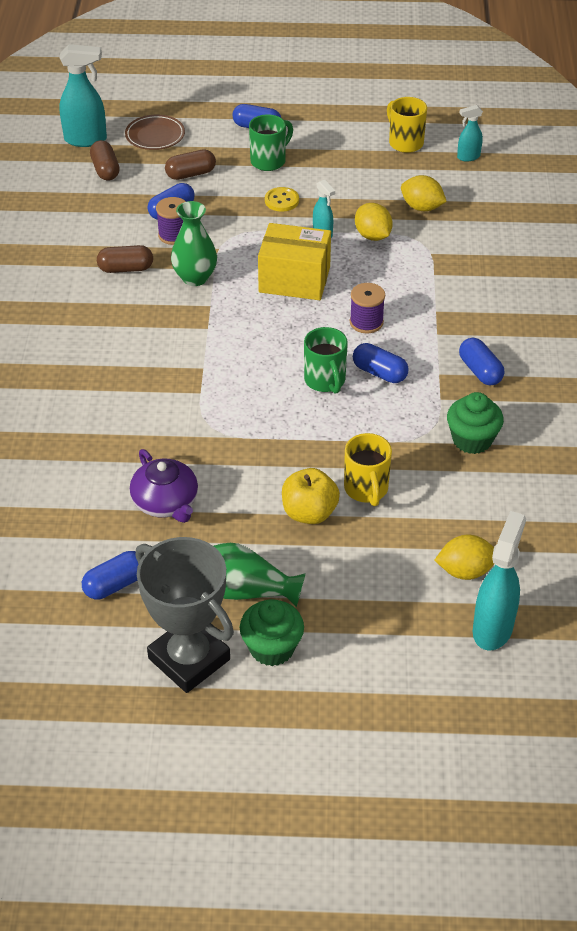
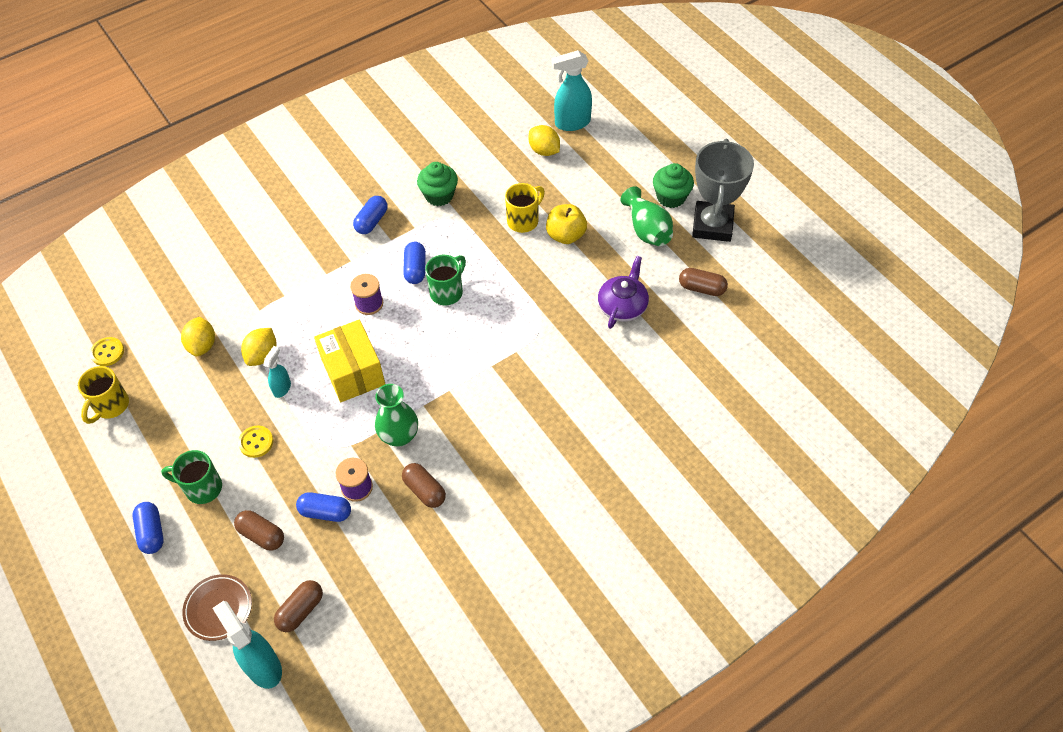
camera: 125 degrees left, 10 degrees up
(115, 584) = (701, 288): blue capsule -> brown capsule
(468, 157) = (107, 352): turquoise spray bottle -> yellow button

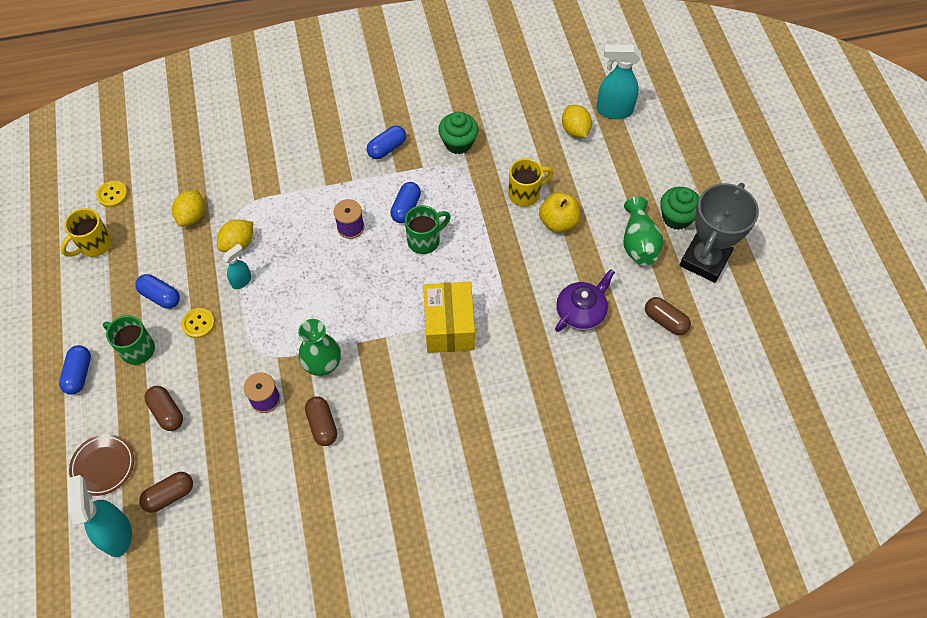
camera: 20 degrees right, 5 degrees up
(325, 512) = (229, 412): blue capsule -> blue capsule (160, 296)
(353, 372) = (308, 288): yellow box -> yellow box (449, 326)

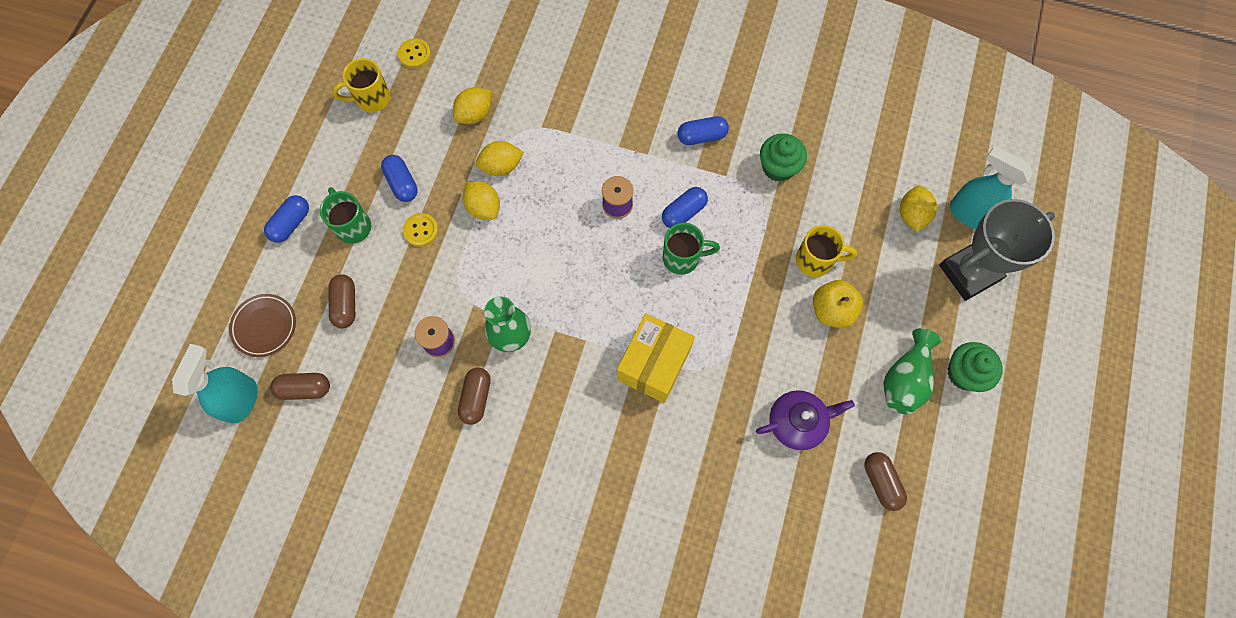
camera: 30 degrees right, 10 degrees up
(242, 281) = (483, 207): turquoise spray bottle -> yellow lemon
(704, 260) = (966, 438): grey trophy -> grey trophy (969, 273)

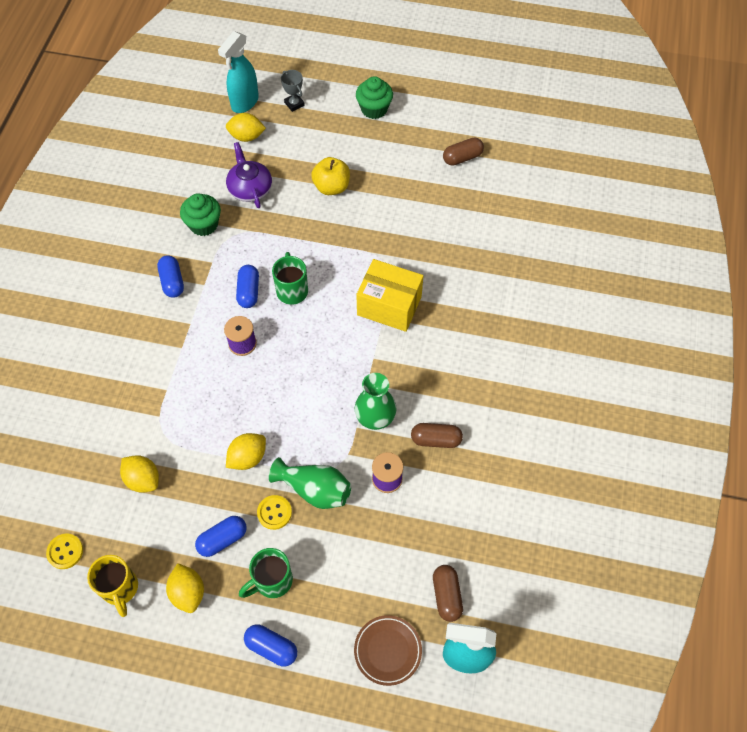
camera: 95 degrees left, 10 degrees down
(346, 305) = (358, 572): brown capsule -> none
(501, 166) = (203, 447): yellow lemon -> yellow lemon (188, 592)
(683, 212) = (248, 292): blue capsule -> blue capsule turned 45 degrees clockwise
(797, 422) = (425, 208): purple teapot -> purple teapot (250, 189)
(815, 260) = (289, 198): yellow mug -> none
(904, 379) = (383, 143): green vase -> green vase (315, 490)
(969, 273) = (294, 104): grey trophy -> grey trophy, size x0.44

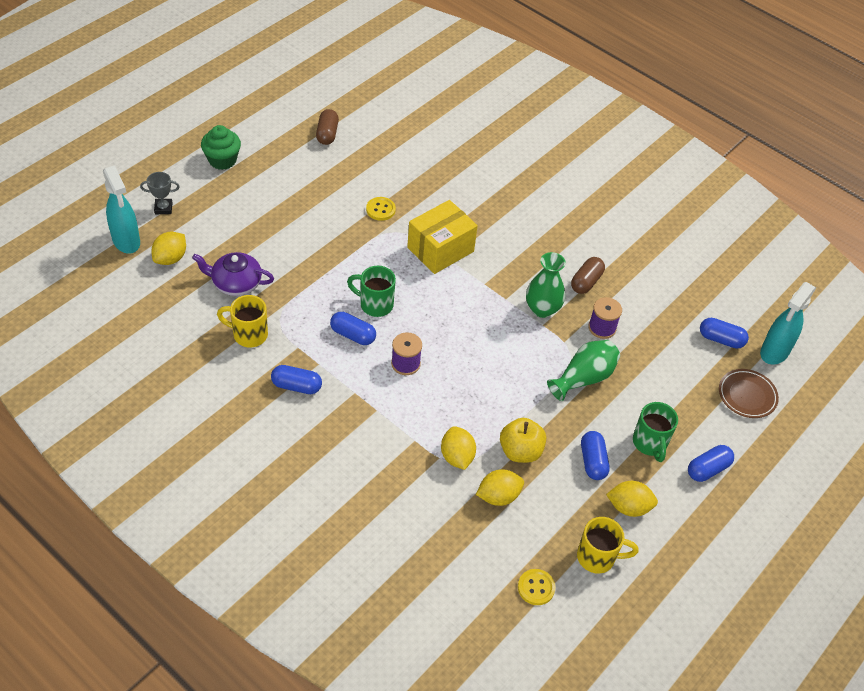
camera: 65 degrees left, 10 degrees down
(204, 225) = (249, 334): green cupcake -> yellow mug
(247, 457) = (525, 410): yellow lemon -> yellow lemon (457, 457)
(274, 513) = (588, 414): yellow button -> yellow button (380, 209)
(331, 187) = (284, 227): yellow apple -> yellow apple (520, 451)
(446, 595) = (721, 339): brown capsule -> blue capsule

